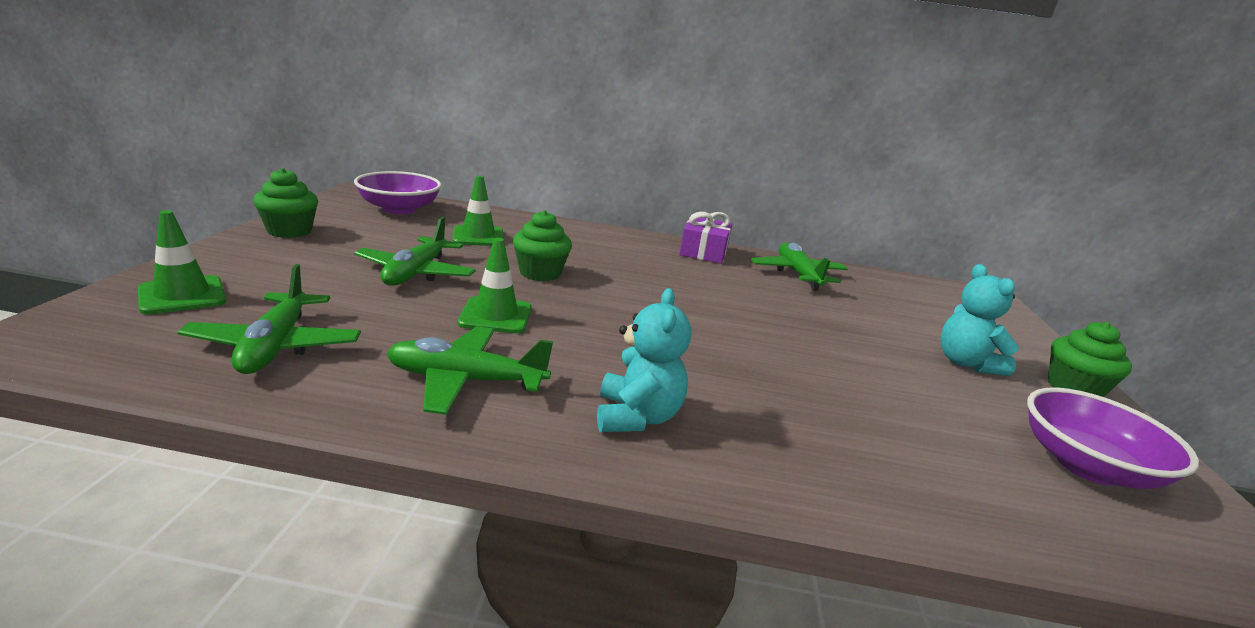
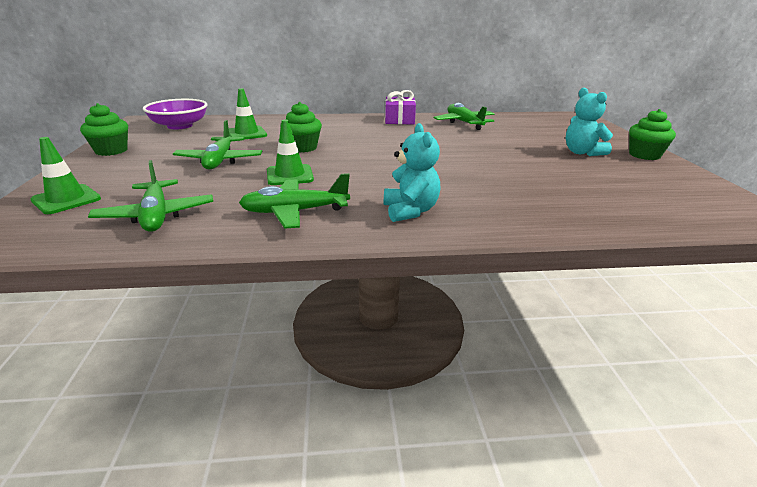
camera: 10 degrees left, 5 degrees up
(1087, 466) = (664, 189): purple bowl -> none

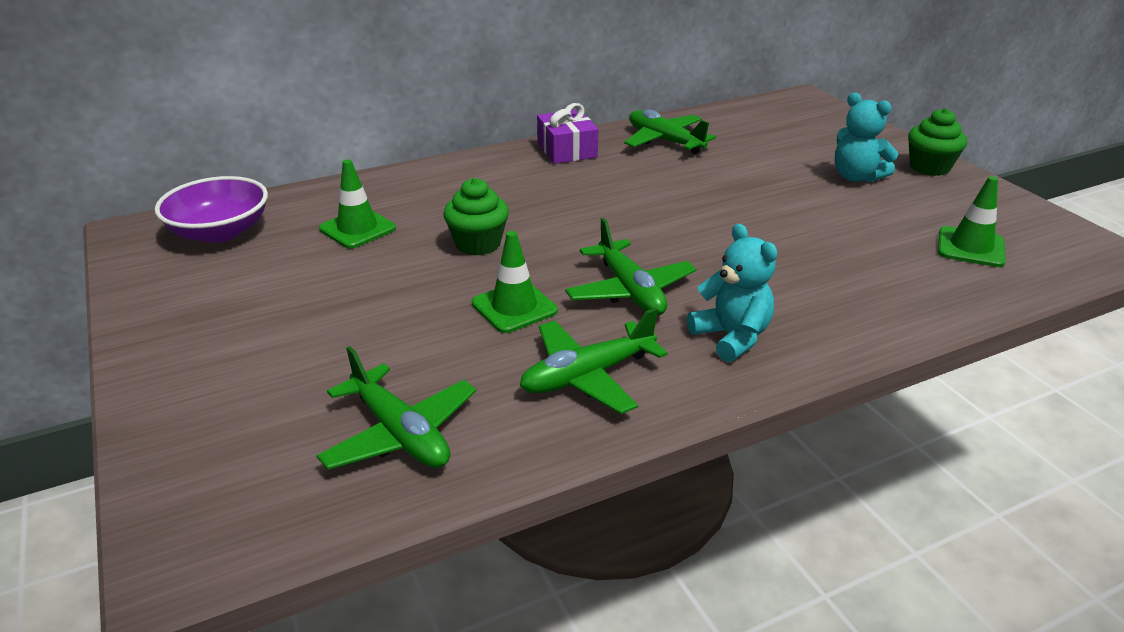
camera: 20 degrees left, 5 degrees up
(66, 199) = (219, 440): green traffic cone -> green traffic cone (970, 247)
(111, 151) = (165, 317): green cupcake -> none
(220, 161) = (377, 300): green plane -> green plane (629, 290)

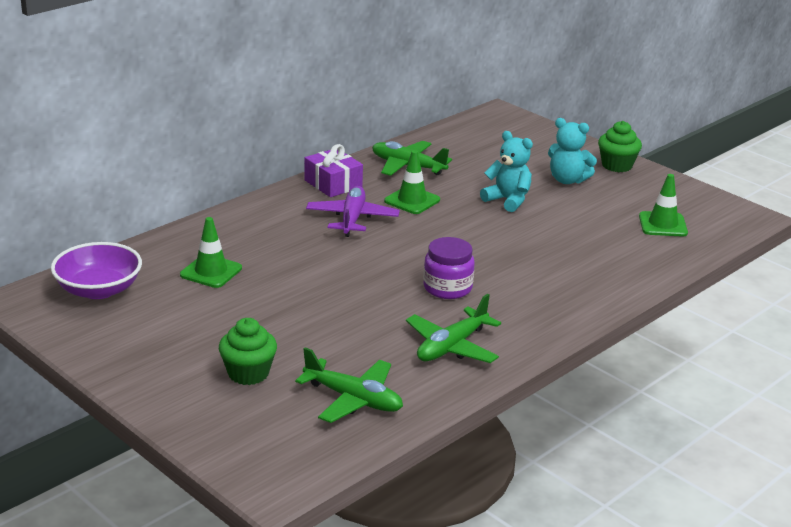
camera: 20 degrees left, 5 degrees down
(478, 244) = (315, 270): green cupcake -> green cupcake (248, 373)
(514, 307) = (374, 311): green traffic cone -> green traffic cone (412, 200)
(563, 190) = (352, 219): none -> purple plane
(629, 290) = (447, 288): green plane -> purple jar
(731, 337) = (531, 308): turquoise teddy bear -> turquoise teddy bear (508, 200)

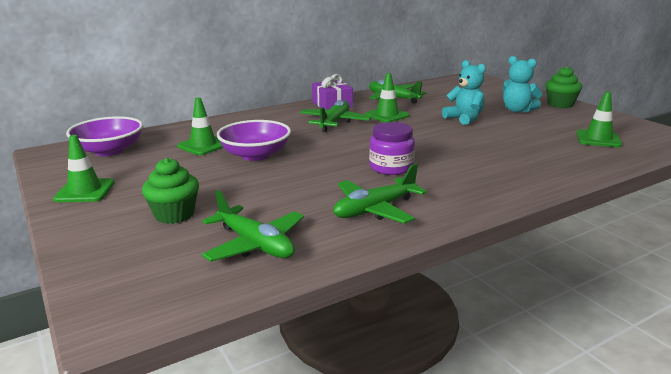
camera: 15 degrees right, 5 degrees down
(123, 353) = (85, 191): none -> green traffic cone
(284, 282) = (255, 155): none -> purple bowl
(352, 219) = (334, 123): purple plane -> green plane

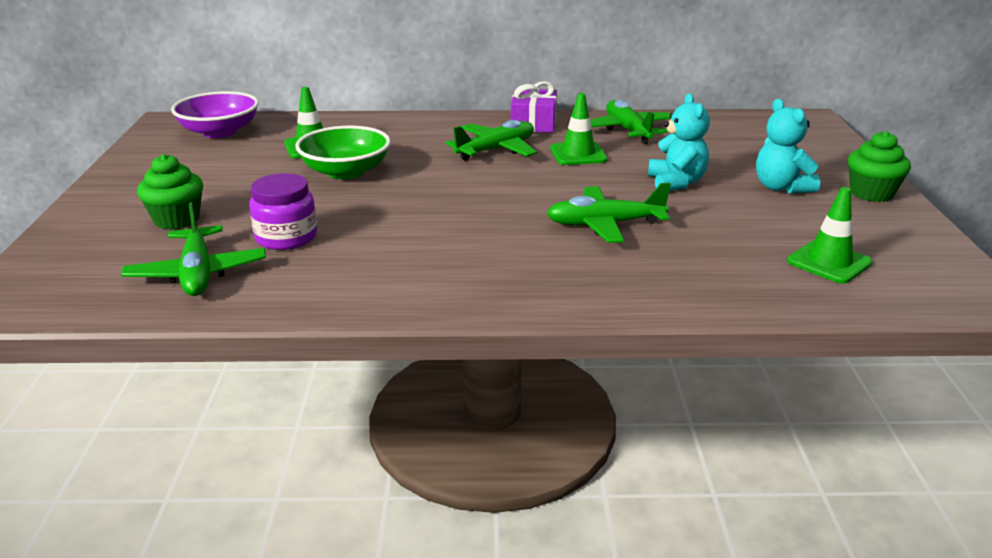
camera: 30 degrees right, 5 degrees up
(85, 191) = (141, 172): green traffic cone -> none
(255, 155) = (346, 172): purple bowl -> green bowl
(375, 209) = (365, 272): green plane -> green plane (605, 224)
(391, 167) = (466, 226): purple jar -> purple jar (286, 237)

